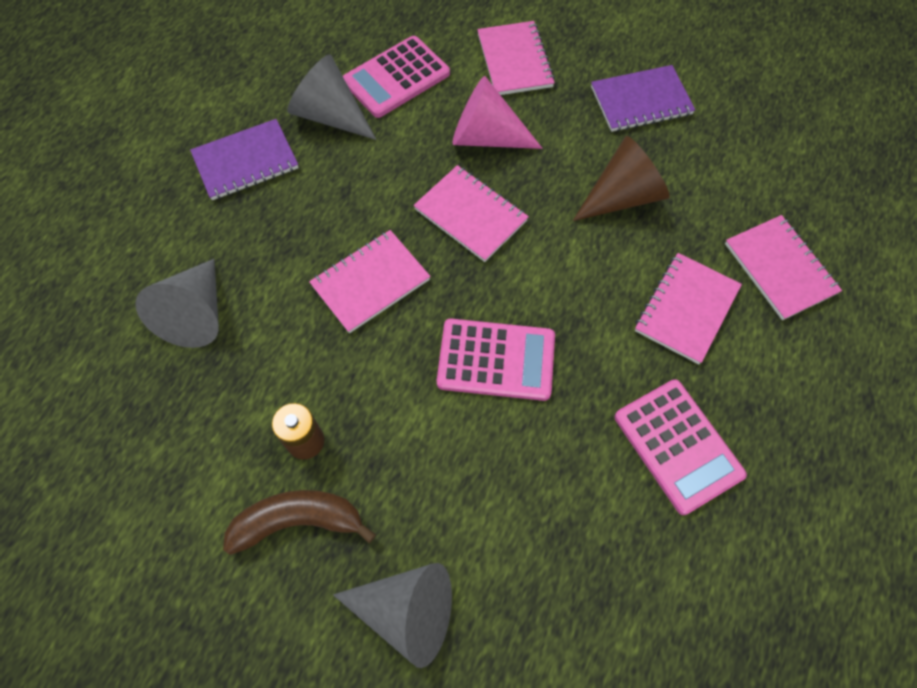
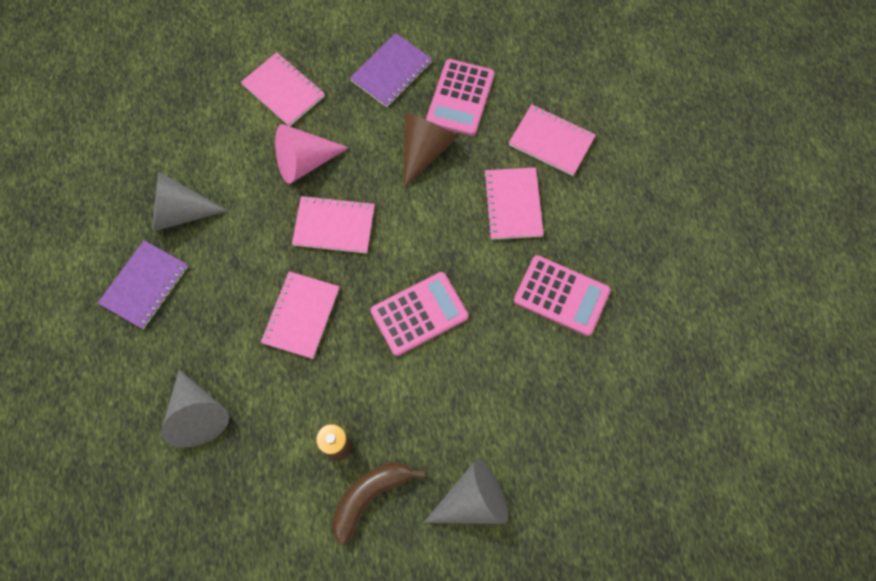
camera: 35 degrees left, 5 degrees up
(396, 78) = (207, 154): pink calculator -> pink calculator (460, 98)

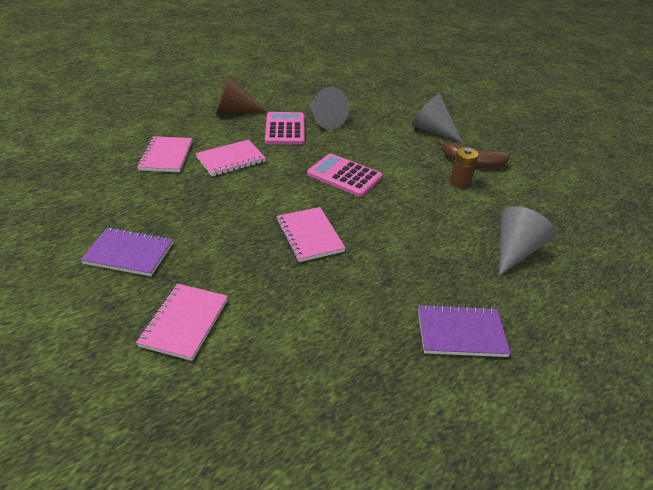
camera: 120 degrees left, 30 degrees down
(180, 212) = (373, 342): grey cone -> grey cone (324, 120)
(301, 315) = (395, 227): pink notebook -> none
(305, 162) = (260, 275): pink cone -> none
(424, 150) = (207, 210): brown cone -> brown cone (234, 111)
(460, 98) = (143, 206): pink calculator -> none

